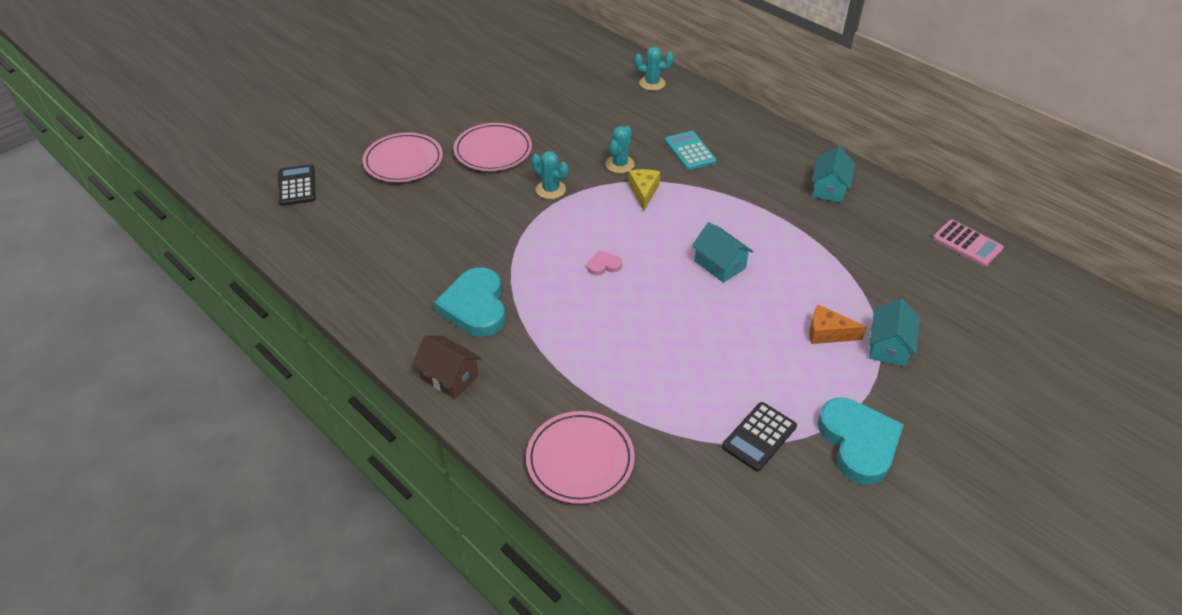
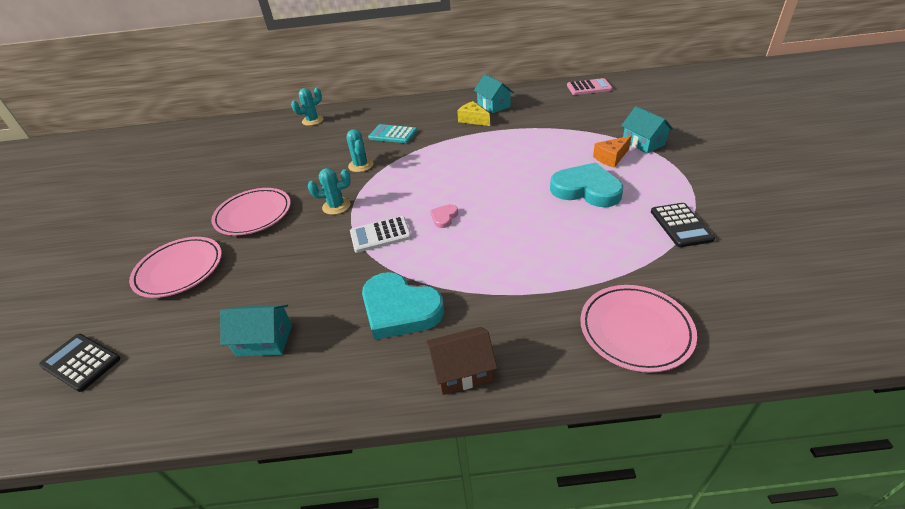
camera: 45 degrees left, 5 degrees down
(543, 240) = (380, 235): none -> white calculator
(643, 192) = (400, 168): yellow cheese -> yellow cheese (473, 120)
(720, 264) = (506, 169): turquoise house -> turquoise house (264, 340)
(858, 442) = (716, 188): turquoise heart -> turquoise heart (586, 189)

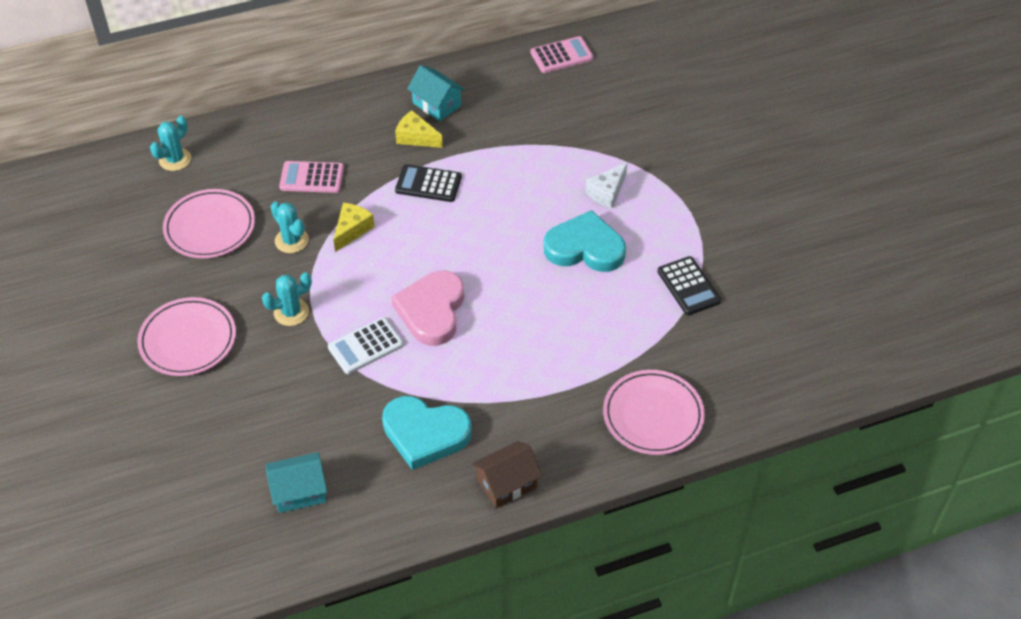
camera: 20 degrees left, 10 degrees up
(81, 362) = (112, 551): black calculator -> black calculator (428, 184)
(179, 270) = (144, 430): pink plate -> pink plate (210, 227)
(393, 134) = (312, 178): turquoise calculator -> pink calculator
(406, 163) = (352, 230): none -> yellow cheese
(444, 217) = (432, 311): pink heart -> pink heart, size x2.25
(611, 158) = (607, 192): orange cheese -> white cheese
(643, 143) = (642, 162): turquoise house -> none

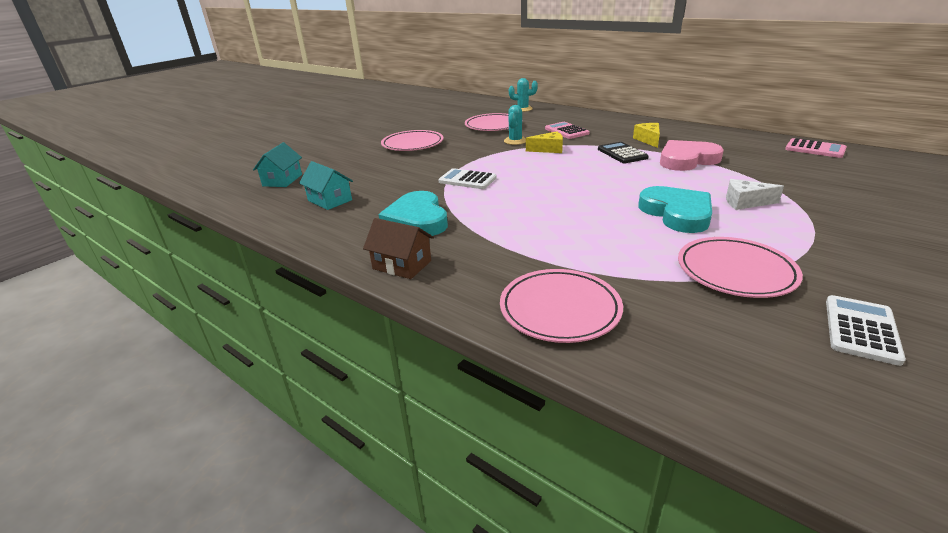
camera: 60 degrees right, 20 degrees down
(291, 312) = (465, 156): turquoise cactus -> none
(432, 311) = (525, 187): pink heart -> pink heart (687, 160)
(436, 104) = (684, 136): turquoise house -> turquoise house (282, 180)
(688, 286) = (735, 271): black calculator -> pink plate
(784, 284) = (861, 329): none -> white calculator

